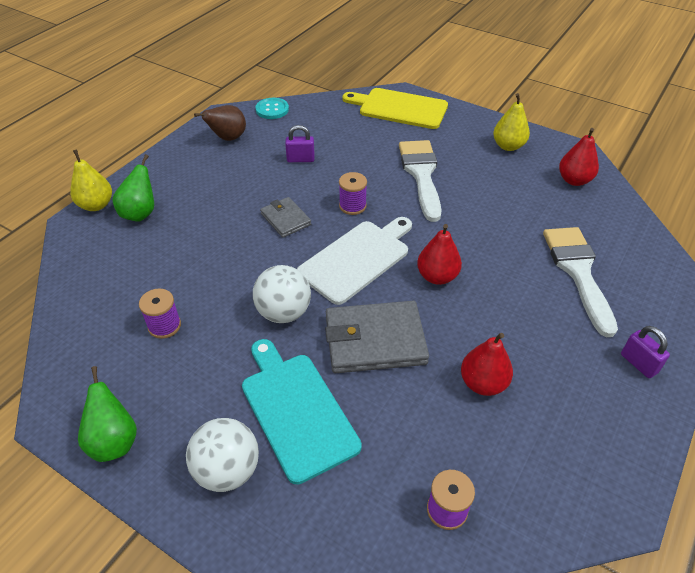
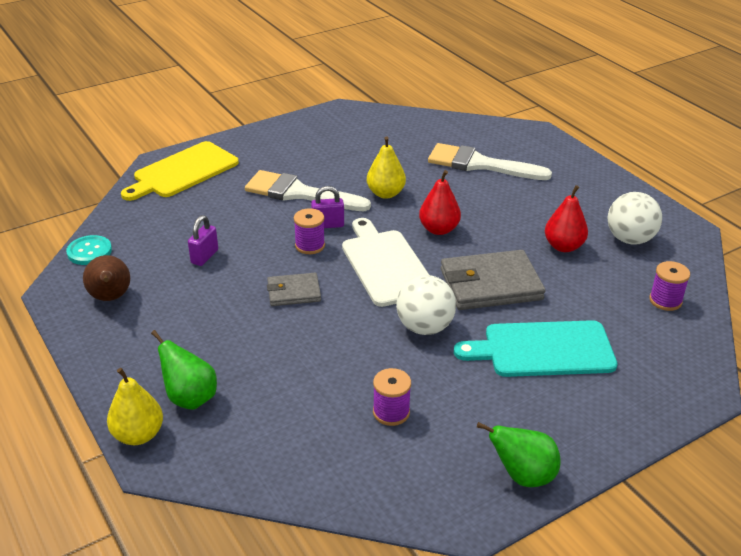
camera: 65 degrees left, 10 degrees down
(227, 470) = (587, 405): white ball -> white ball (629, 239)
(375, 340) = (490, 285): grey wallet -> grey wallet turned 60 degrees clockwise
(508, 146) = (303, 137): yellow pear -> yellow pear (385, 193)
(574, 180) = (376, 125): red pear -> none
(638, 363) = (580, 176): purple padlock -> purple padlock (328, 225)

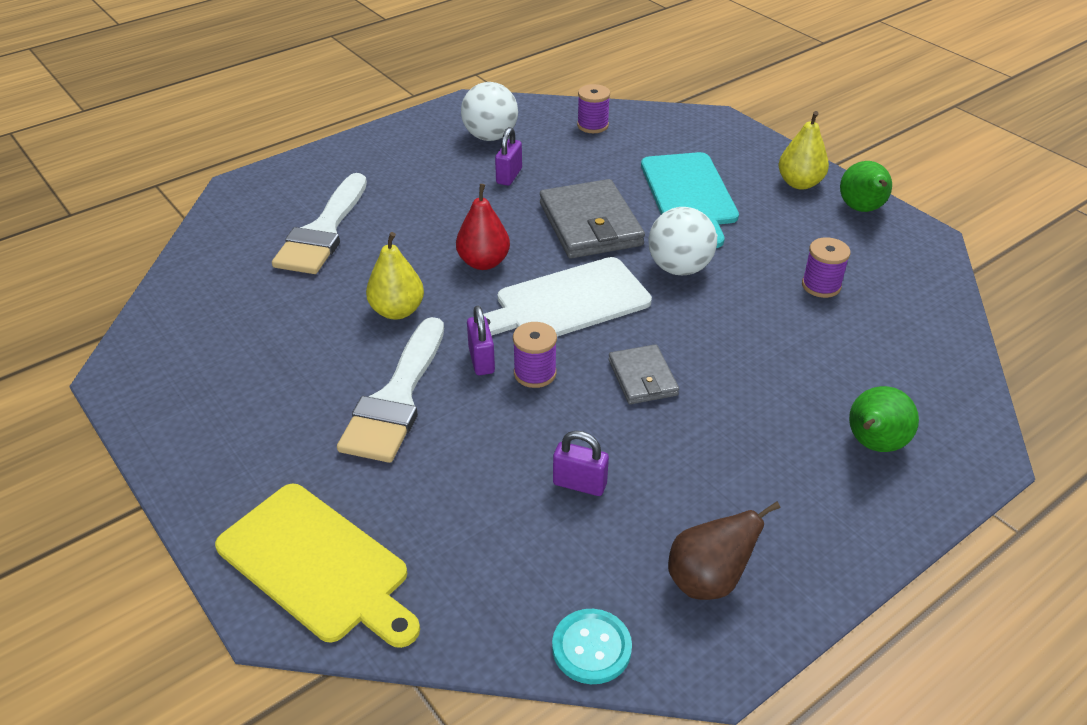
camera: 95 degrees left, 5 degrees up
(138, 435) = (954, 480): yellow pear -> yellow pear (799, 183)
(563, 246) = (509, 176): red pear -> purple padlock

